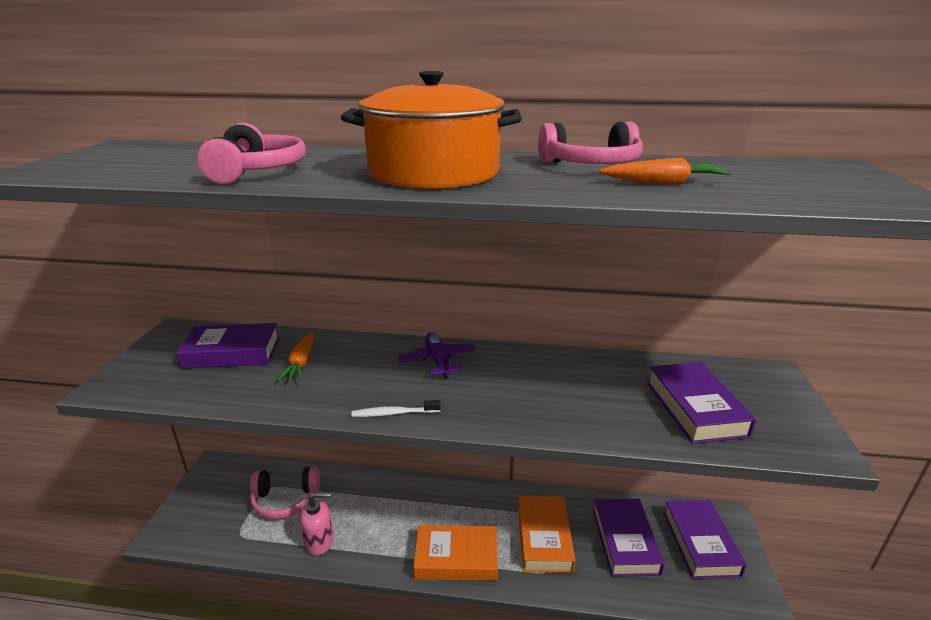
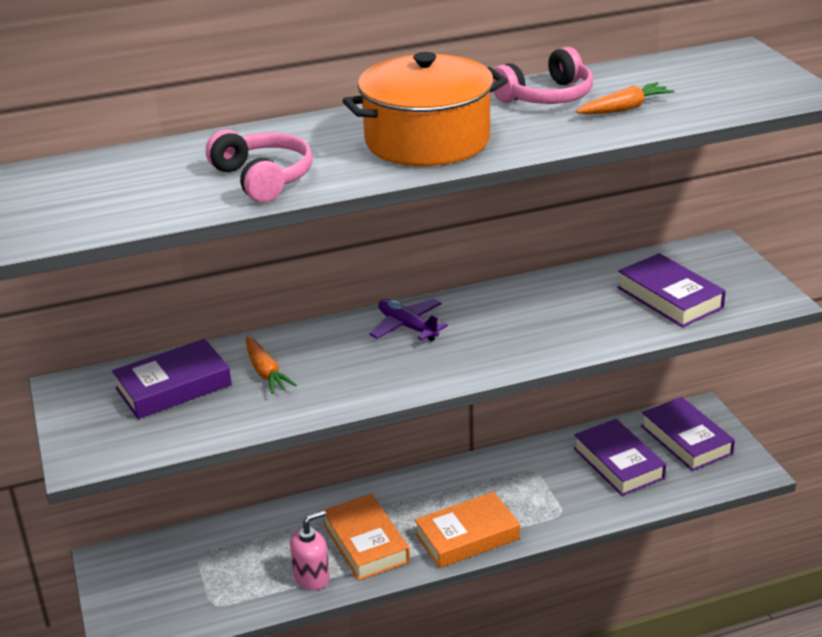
camera: 25 degrees left, 5 degrees up
(285, 500) = (234, 558): pink headphones -> none
(394, 413) = (414, 385): white toothbrush -> none
(544, 538) = (541, 489): orange book -> orange book (365, 543)

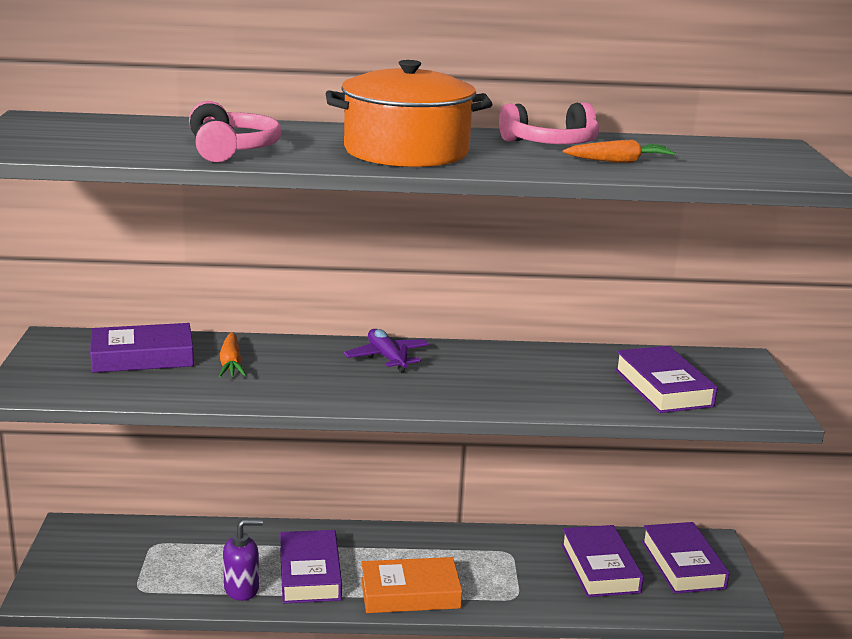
camera: 15 degrees right, 10 degrees down
(312, 577) = (242, 589): pink soap dispenser -> purple soap dispenser
(365, 543) = (309, 574): orange book -> purple book

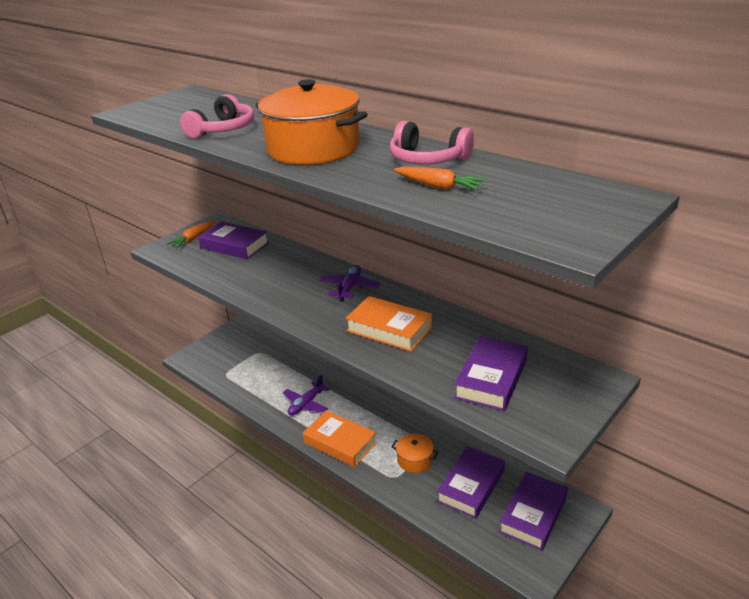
camera: 45 degrees right, 10 degrees up
(231, 364) = (266, 264): orange carrot -> orange carrot (193, 238)
(242, 589) = (266, 397): purple soap dispenser -> none
(309, 574) = (306, 404): purple book -> purple plane
(500, 381) = (389, 329): none -> orange book
(515, 571) = (415, 460): none -> orange pot

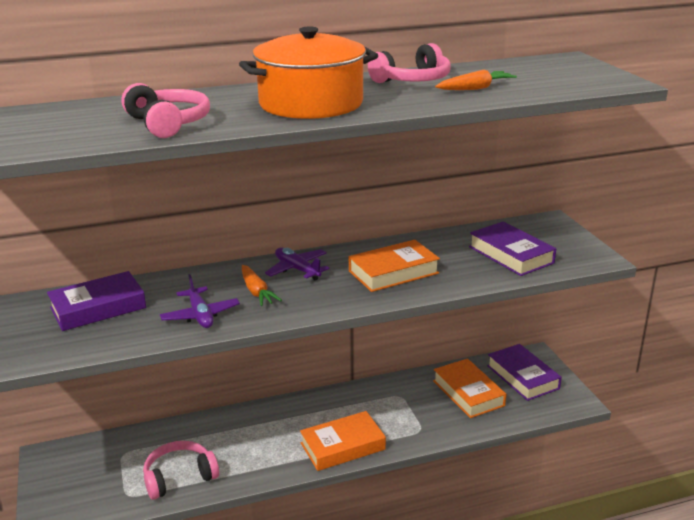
camera: 60 degrees left, 5 degrees down
(193, 238) = (27, 330): orange carrot -> orange carrot (257, 292)
(254, 385) = (179, 477): none -> pink headphones
(306, 404) = (259, 449): purple plane -> purple plane (200, 315)
(415, 460) = (410, 410): orange pot -> none
(471, 486) = (468, 393): purple book -> orange book

